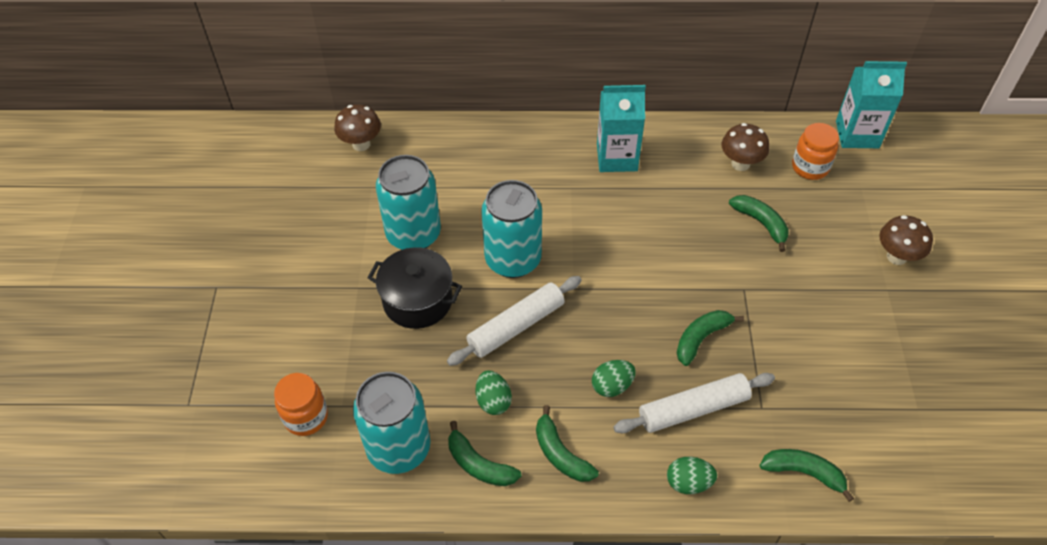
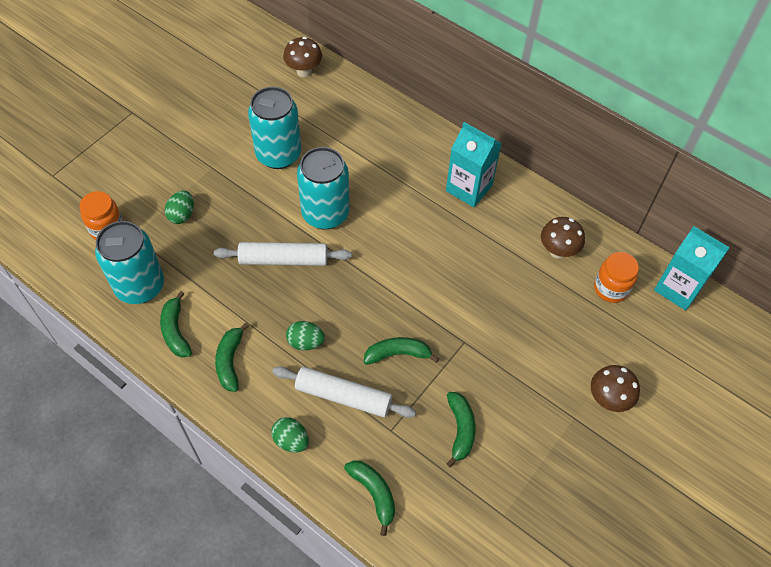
camera: 35 degrees right, 5 degrees up
(417, 300) = (239, 200): black pot -> none
(493, 401) = (222, 297): green egg -> green egg (182, 215)
(761, 223) = (527, 304): green banana -> green banana (460, 430)

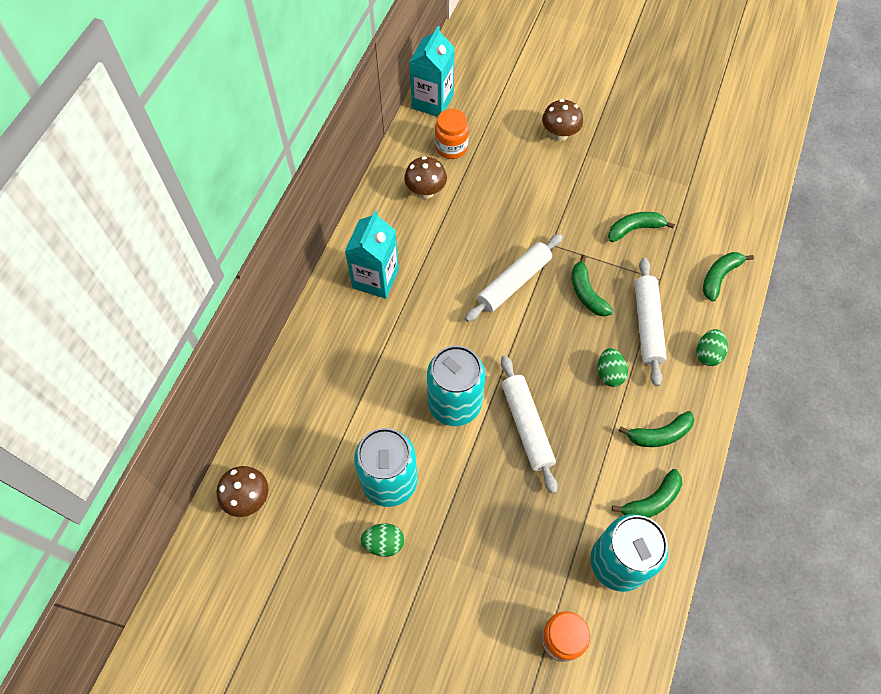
camera: 105 degrees left, 5 degrees up
(182, 215) = (510, 558): green egg -> green egg (384, 543)
(430, 295) = (514, 282): none -> white rolling pin

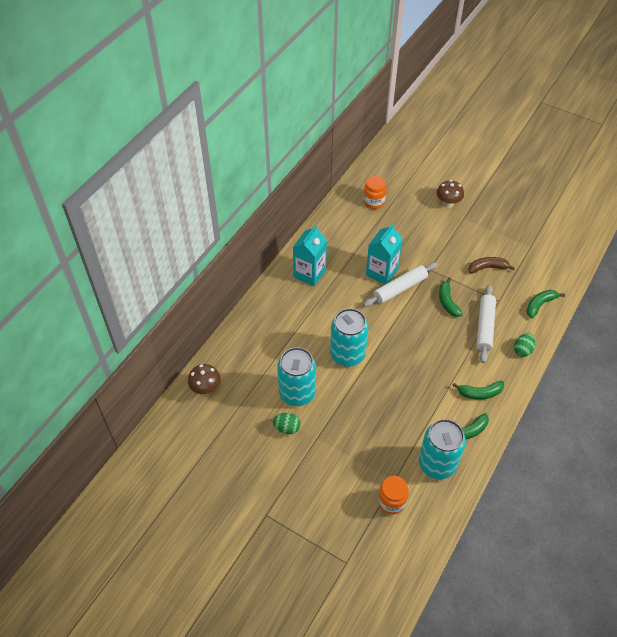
camera: 10 degrees right, 10 degrees down
(426, 192) = (352, 226): brown mushroom -> none
(432, 102) = (366, 173): turquoise carton -> turquoise carton (381, 272)
(526, 426) = (392, 375): white rolling pin -> none
(609, 373) = (453, 352): green egg -> none
(634, 229) = (487, 268): green banana -> brown banana

